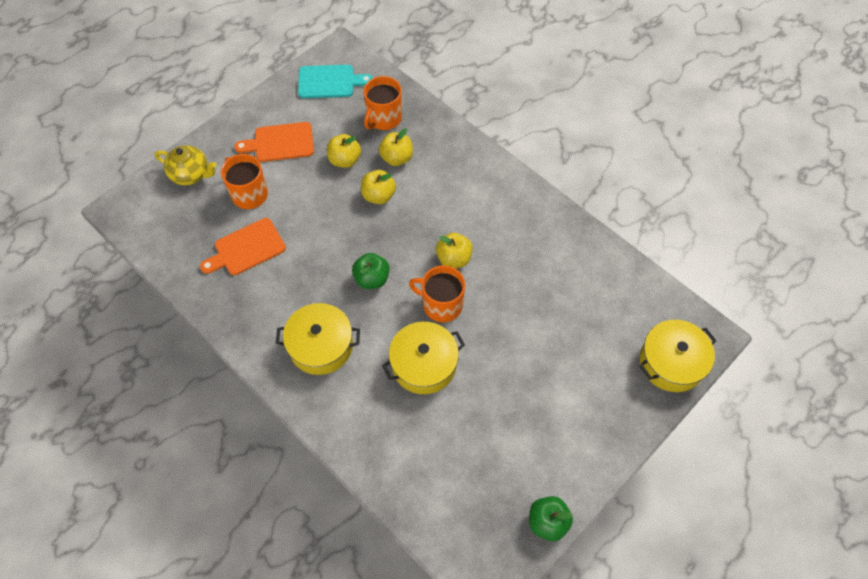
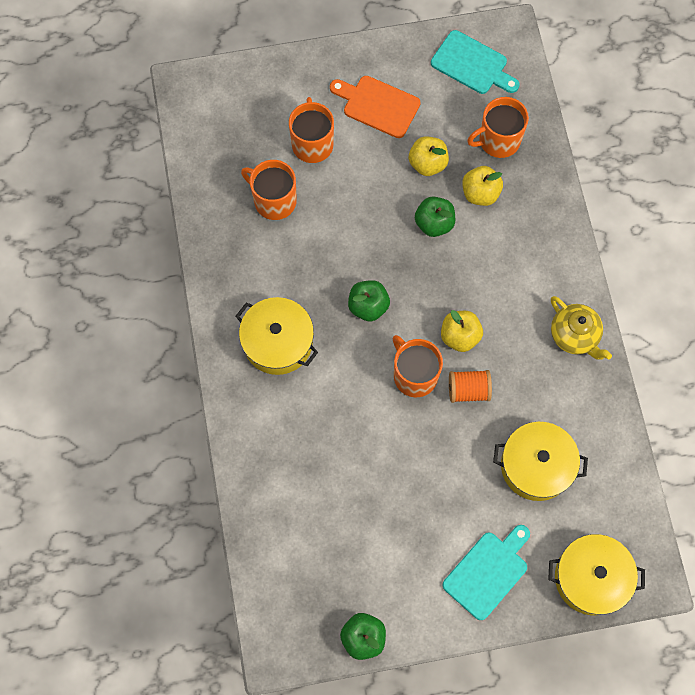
camera: 35 degrees right, 10 degrees up
(191, 174) = (272, 88): yellow teapot -> yellow teapot (574, 336)
(246, 248) = (274, 200): orange cutting board -> orange mug
(378, 195) = (434, 223): yellow apple -> green apple
(424, 364) = (357, 422): yellow pot -> yellow pot (536, 466)
(487, 291) = (468, 390): none -> orange spool
(599, 408) = (488, 572): none -> turquoise cutting board

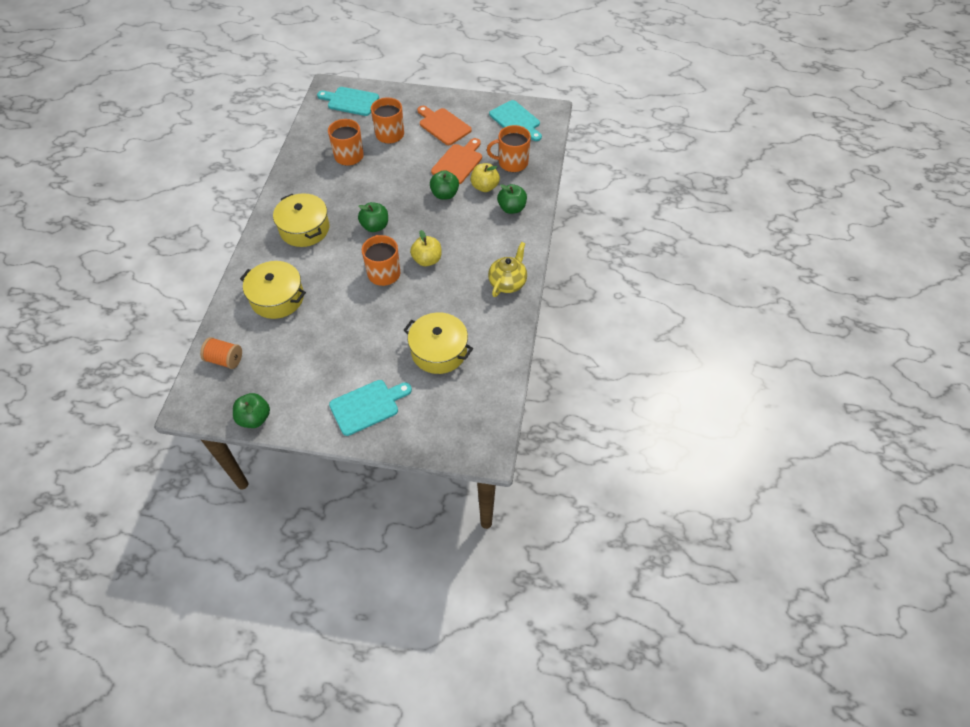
camera: 20 degrees right, 15 degrees down
(228, 103) = (350, 101): none -> turquoise cutting board
(427, 164) = (458, 162): yellow apple -> orange cutting board
(468, 390) = (415, 292): orange spool -> orange spool (225, 359)
(530, 217) = (511, 208): none -> green apple
(574, 336) = (507, 282): yellow teapot -> yellow teapot turned 135 degrees counterclockwise
(591, 577) = (441, 434): yellow pot -> yellow pot (277, 298)

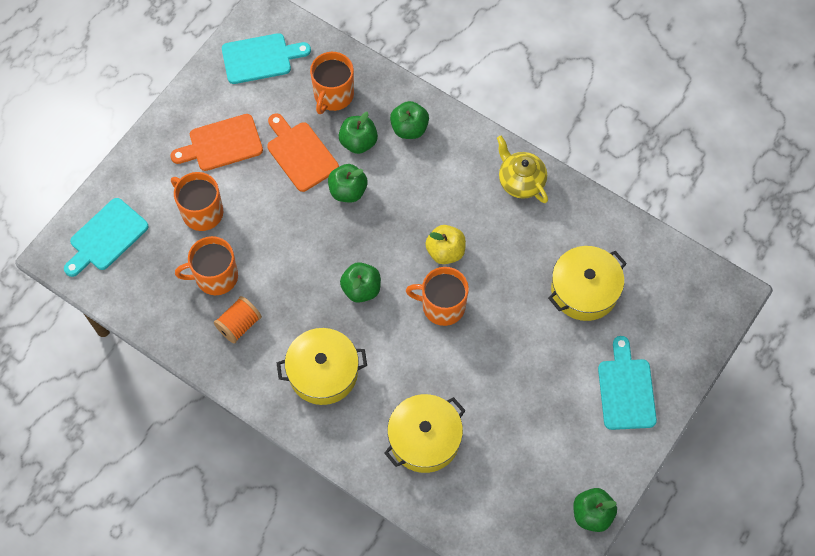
camera: 65 degrees left, 10 degrees up
(225, 359) = (493, 525): orange spool -> orange spool (239, 325)
(484, 187) = (358, 142): yellow apple -> green apple

